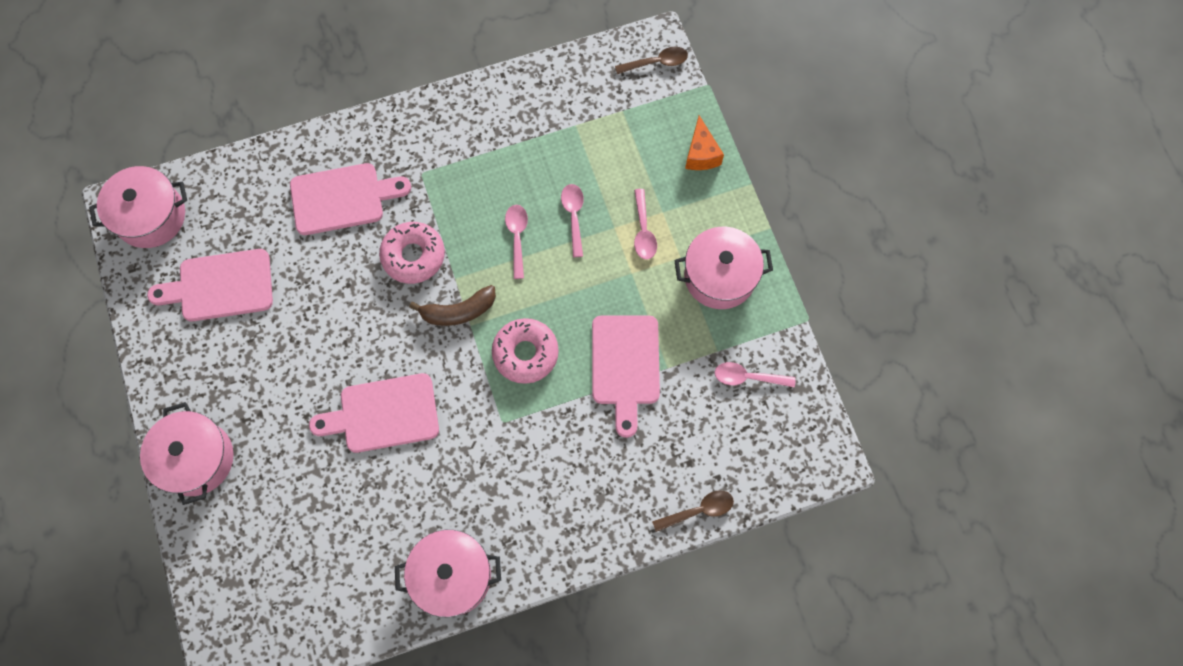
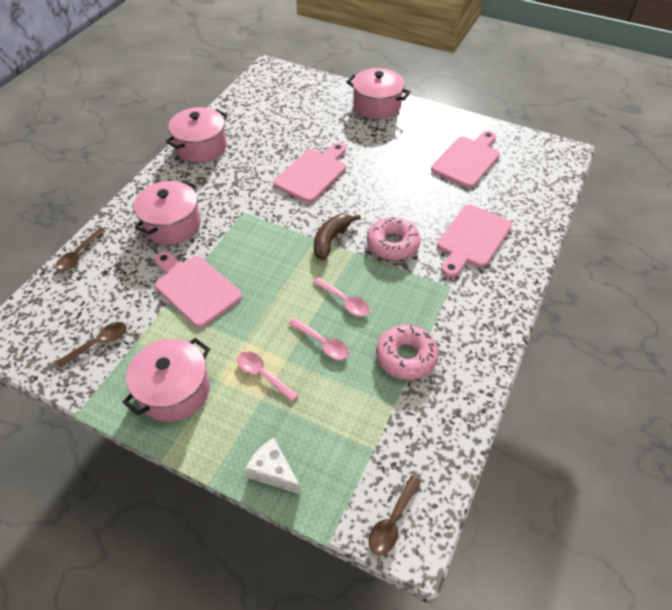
camera: 135 degrees right, 20 degrees down
(151, 216) = (546, 159): pink pot -> pink pot (172, 225)
(525, 353) = (266, 249): pink donut -> pink donut (406, 357)
(701, 154) = (273, 472): orange cheese -> white cheese
(748, 377) = (99, 343): pink spoon -> brown spoon

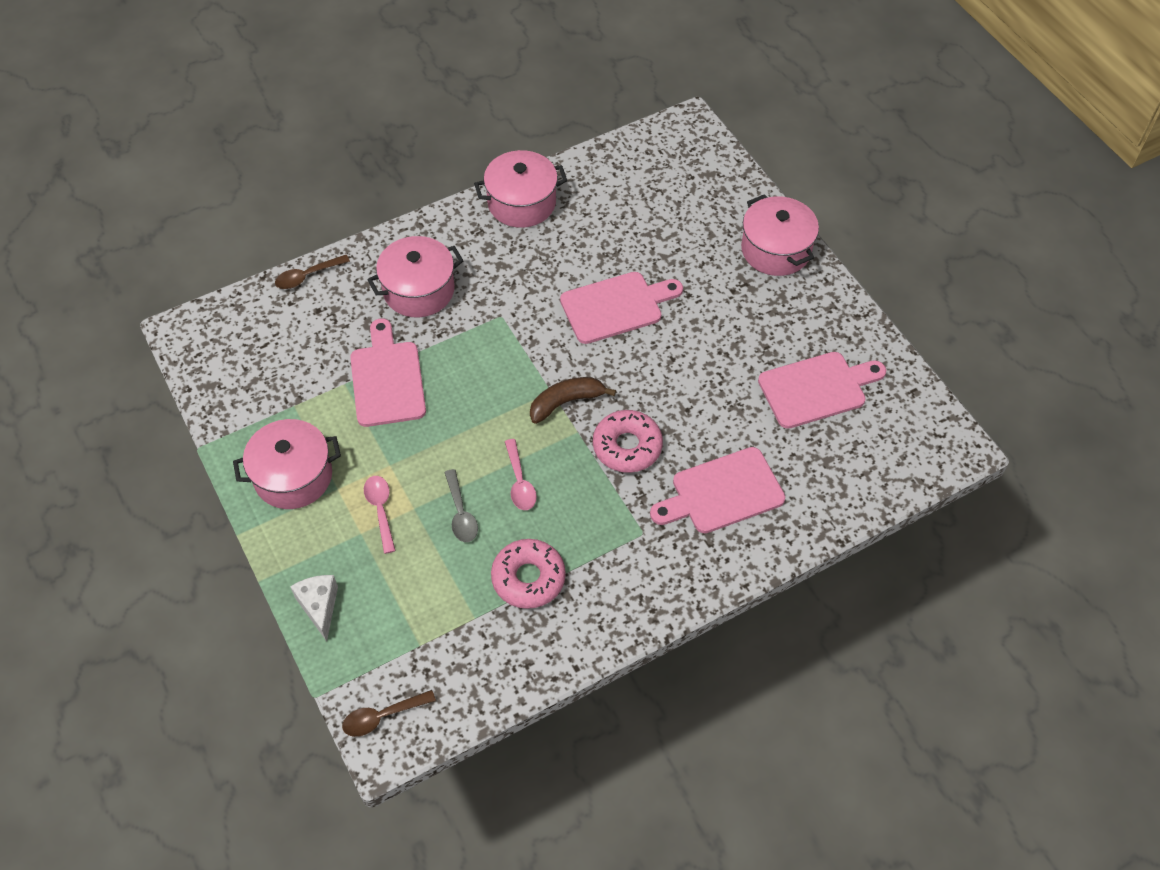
camera: 35 degrees right, 5 degrees up
(99, 343) = (262, 387): brown spoon -> none
(323, 343) = (461, 513): pink spoon -> grey spoon

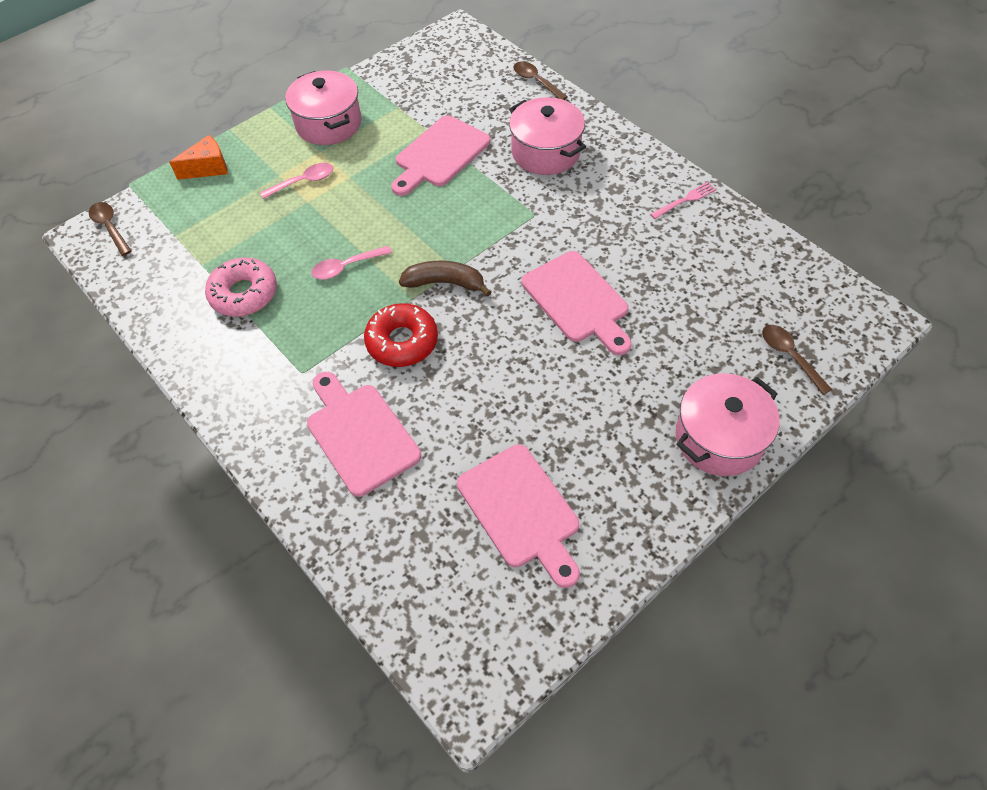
camera: 80 degrees right, 0 degrees up
(319, 607) = (208, 168): white cheese -> orange cheese
(387, 379) = (439, 155): pink cutting board -> pink cutting board turned 150 degrees clockwise
(461, 513) = (307, 233): grey spoon -> none
(522, 203) = (685, 200): pink pot -> pink fork
(566, 402) = (445, 283): brown banana -> brown banana turned 45 degrees counterclockwise
(627, 447) = (402, 341): pink donut -> red donut
(710, 186) = (789, 356): none -> brown spoon

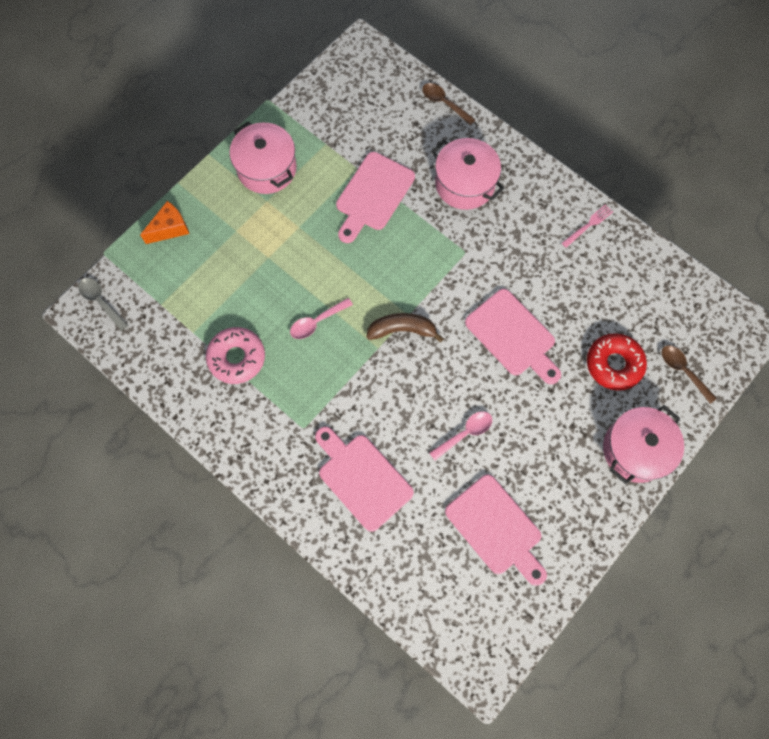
camera: 10 degrees left, 15 degrees up
(110, 227) = (101, 301): brown spoon -> grey spoon
(303, 182) = (259, 236): pink spoon -> pink spoon (465, 433)
(402, 341) = (378, 390): red donut -> red donut (614, 364)

